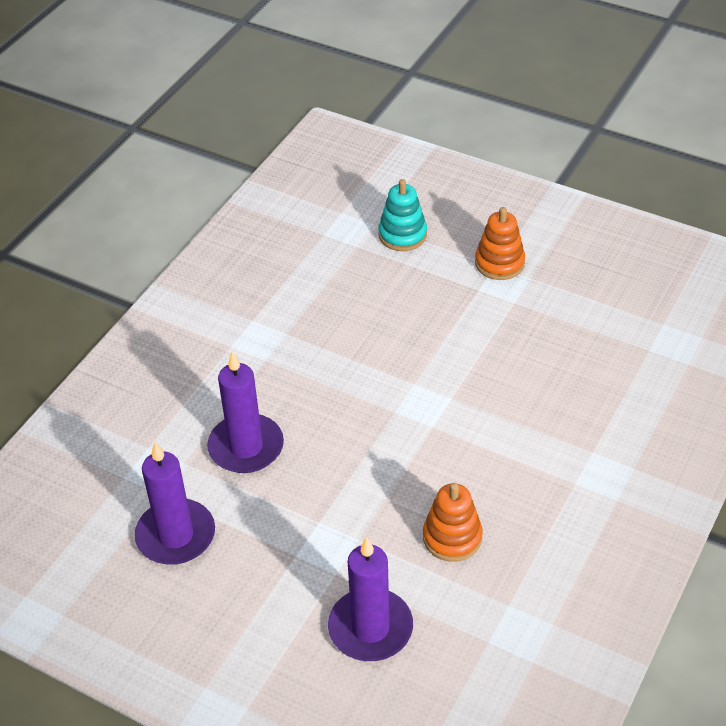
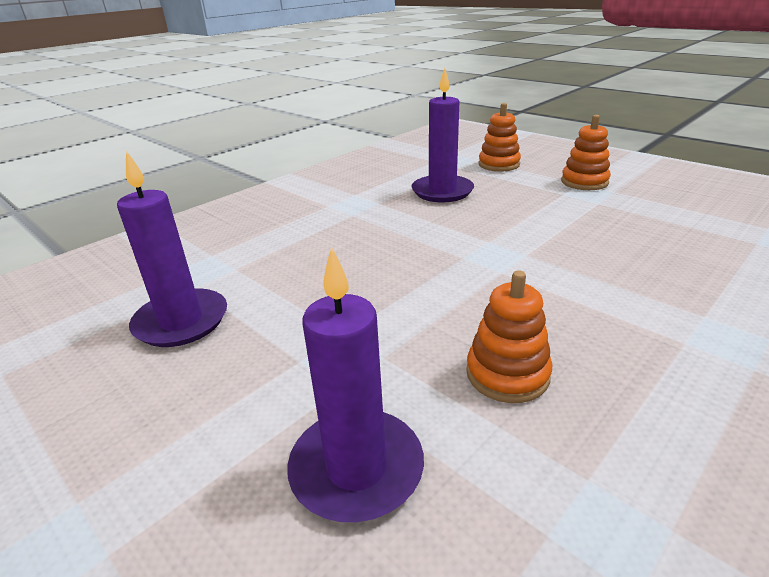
camera: 15 degrees right, 15 degrees down
(246, 447) = (300, 264): purple candle -> purple candle (442, 191)
(402, 235) = (499, 164): turquoise stacking toy -> orange stacking toy

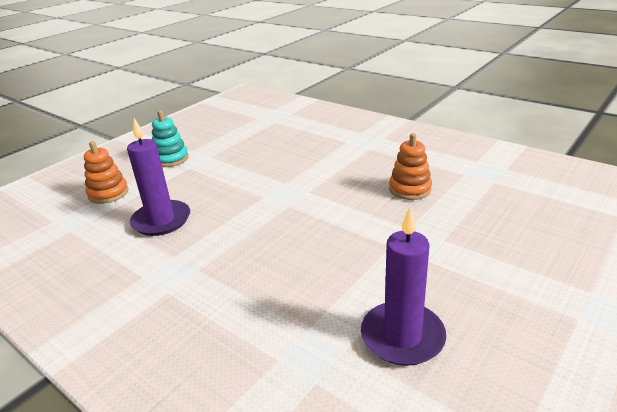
camera: 95 degrees left, 0 degrees up
(356, 468) = (493, 225): purple candle -> none
(584, 182) = (171, 159): orange stacking toy -> turquoise stacking toy

